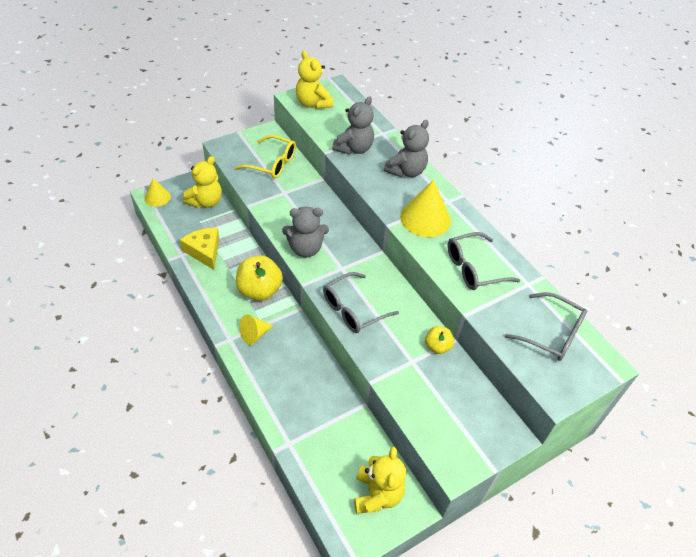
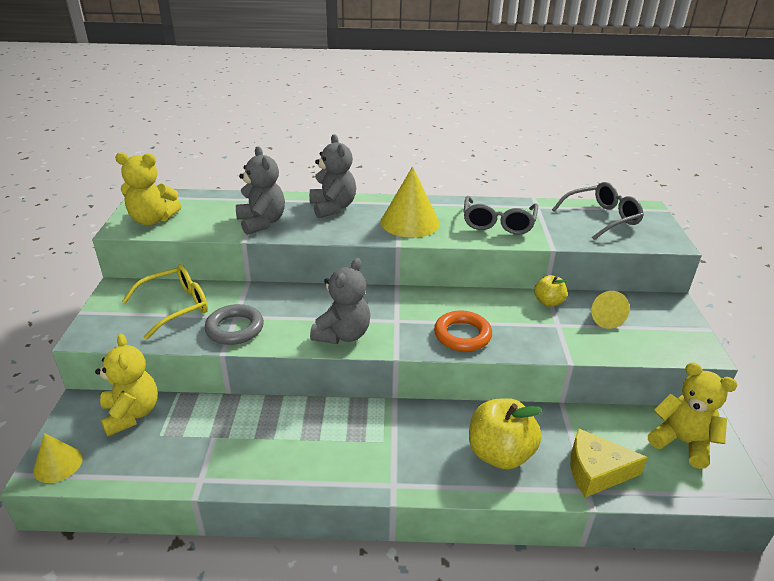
camera: 55 degrees left, 15 degrees down
(204, 251) = (219, 451): yellow cheese -> yellow cheese (596, 471)
(254, 335) = (404, 456): yellow cone -> yellow cone (604, 318)
(259, 290) = (337, 423): yellow apple -> yellow apple (499, 454)
(273, 198) = (235, 328): none -> grey ring
(354, 309) = (462, 335): grey glasses -> orange ring

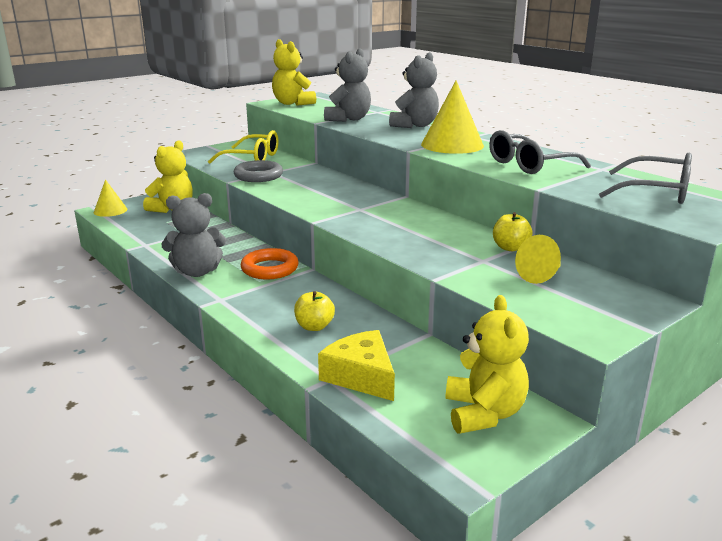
camera: 50 degrees right, 10 degrees down
(343, 335) = (309, 200): grey teddy bear -> grey teddy bear (197, 272)
(462, 335) = (387, 232): orange ring -> orange ring (270, 269)
(499, 454) = (314, 326): yellow apple -> yellow apple, size x0.55

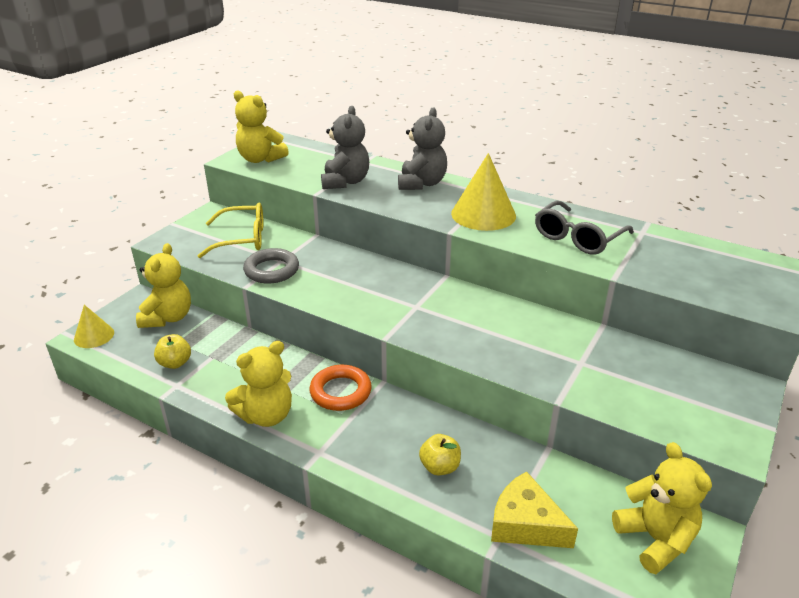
camera: 20 degrees left, 10 degrees up
(197, 272) = (266, 415): grey teddy bear -> yellow teddy bear
(510, 248) = (592, 337): yellow apple -> yellow apple (175, 363)
(540, 276) = (643, 373): yellow cone -> none
(655, 192) = (710, 263): grey glasses -> none

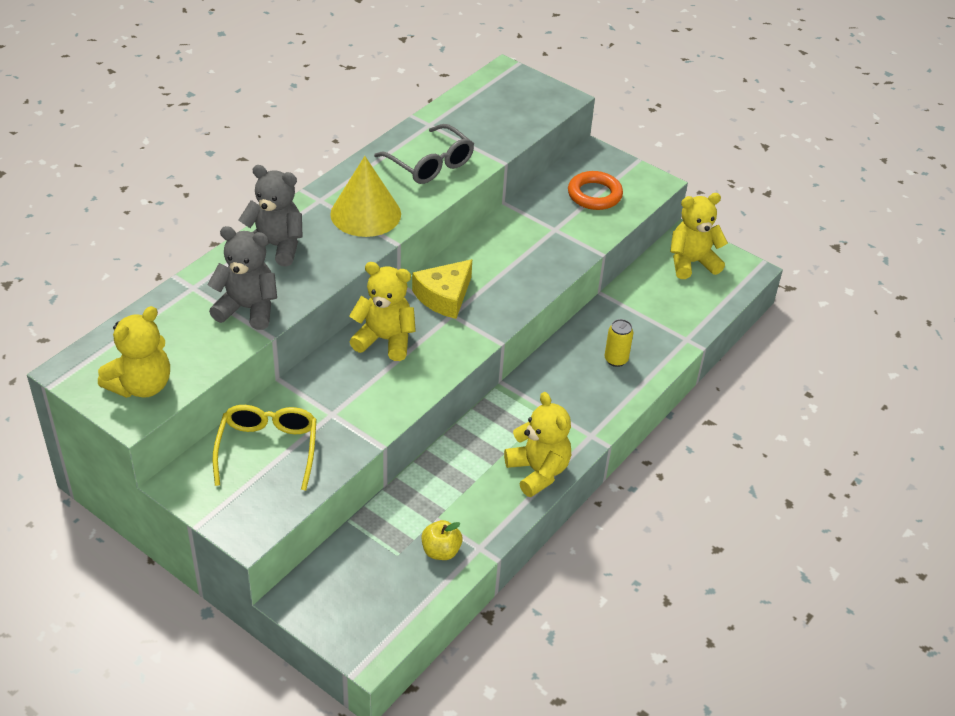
camera: 85 degrees left, 10 degrees up
(94, 336) = (369, 639): yellow cone -> none
(168, 318) = (347, 565): yellow teddy bear -> yellow teddy bear (385, 340)
(271, 270) = (353, 422): grey ring -> none
(340, 392) = (512, 414): orange ring -> orange ring (594, 195)
(440, 467) = (616, 360): yellow apple -> yellow can
(525, 524) = (676, 323): yellow cheese -> yellow cheese (444, 296)

